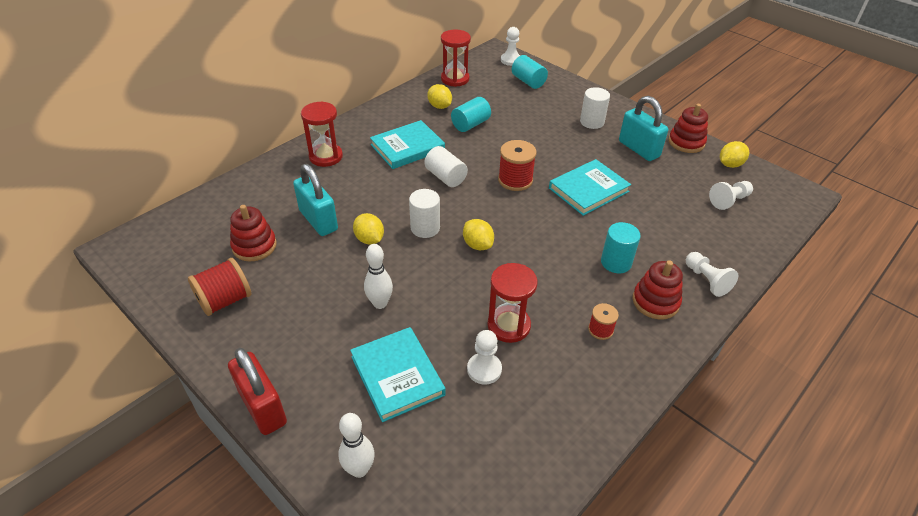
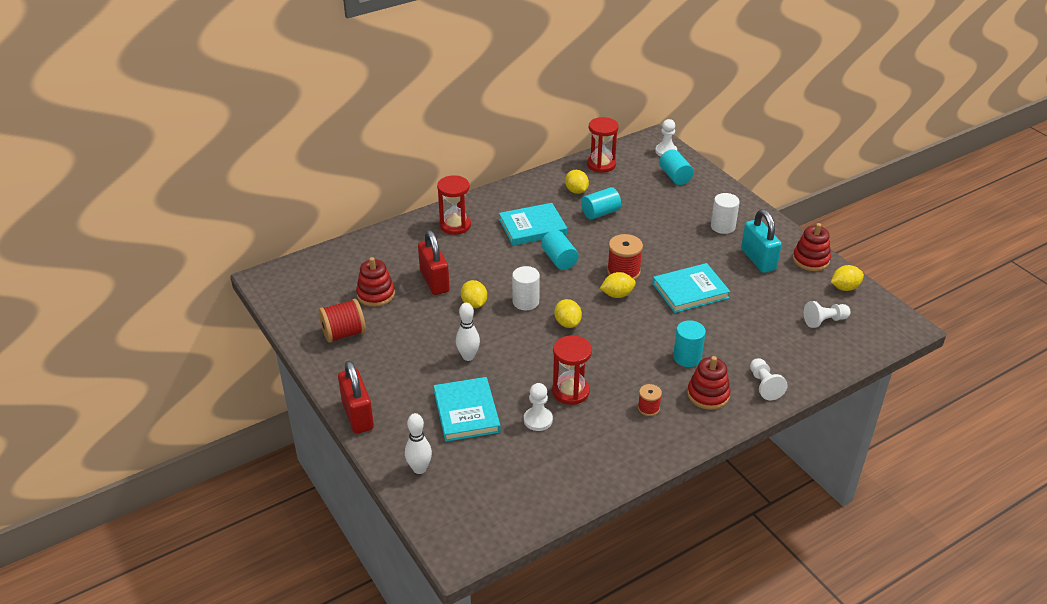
camera: 15 degrees right, 5 degrees down
(318, 220) = (434, 281): turquoise padlock -> red padlock
(445, 177) = (559, 260): white cylinder -> turquoise cylinder
(518, 205) = (617, 295): none -> yellow lemon

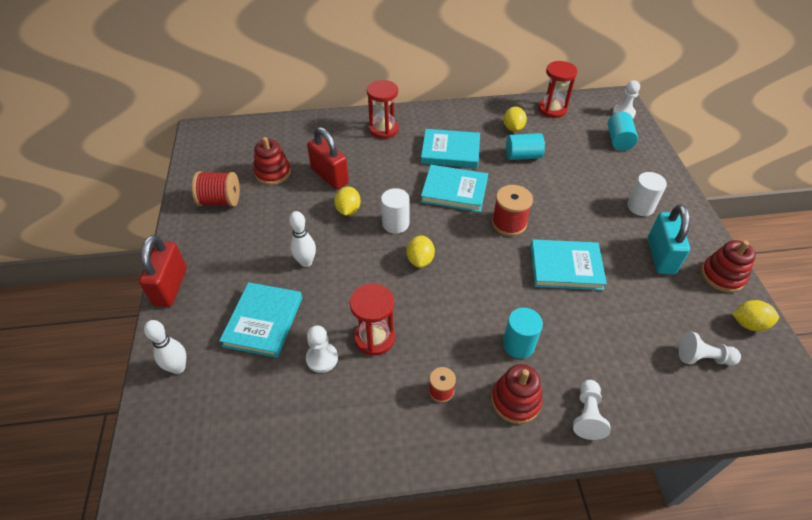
camera: 25 degrees right, 10 degrees up
(434, 281) = (329, 176): red padlock -> red padlock turned 45 degrees counterclockwise
(559, 260) = (454, 191): turquoise cylinder -> turquoise book
(617, 295) = (488, 246): yellow lemon -> none

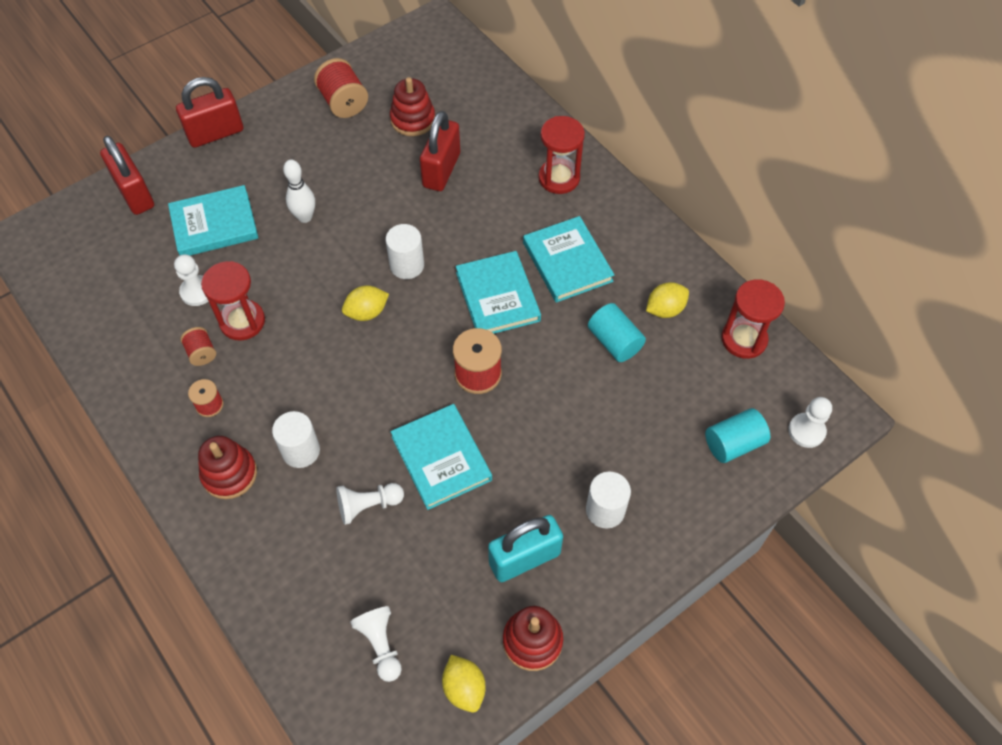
camera: 60 degrees right, 10 degrees up
(178, 368) = (134, 194): white bowling pin -> red padlock
(348, 210) = (400, 213): yellow lemon -> none
(386, 378) = (201, 353): none -> red spool
(518, 344) = (301, 451): turquoise cylinder -> white cylinder
(587, 415) = (244, 546): white pawn -> white pawn (368, 505)

